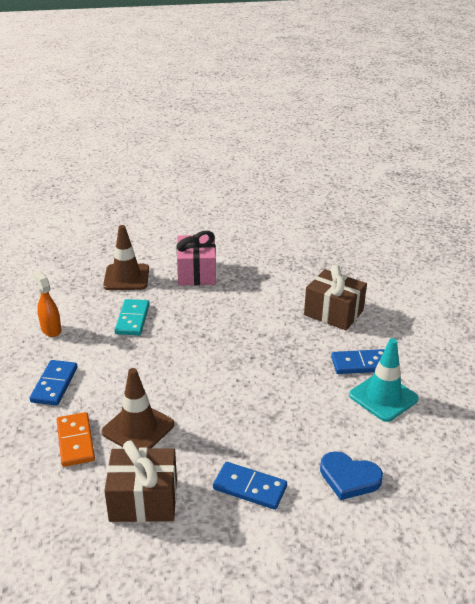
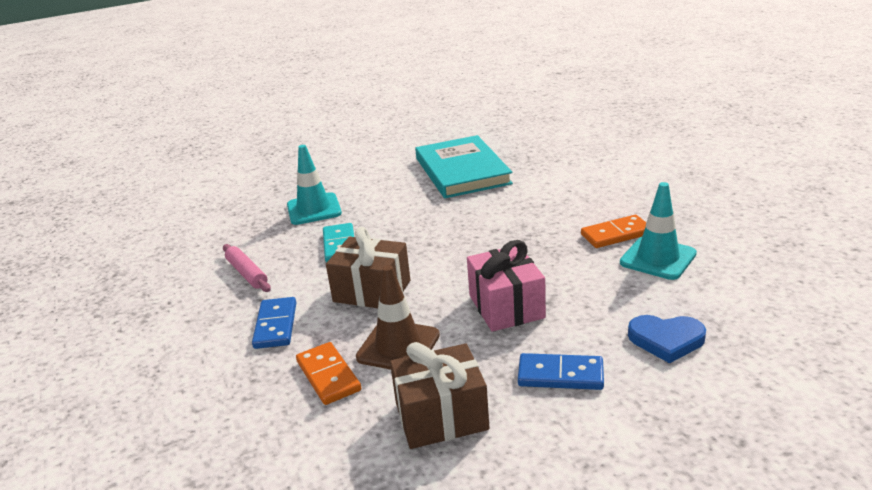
camera: 10 degrees left, 5 degrees down
(51, 329) = (247, 274): orange spray bottle -> pink rolling pin
(126, 277) = (314, 209): brown traffic cone -> turquoise traffic cone
(196, 273) = (391, 190): pink gift -> pink gift (506, 306)
(263, 266) = (462, 171): none -> turquoise book
(333, 313) = (560, 196): brown gift -> brown gift (372, 291)
(361, 364) = (616, 234): blue domino -> orange domino

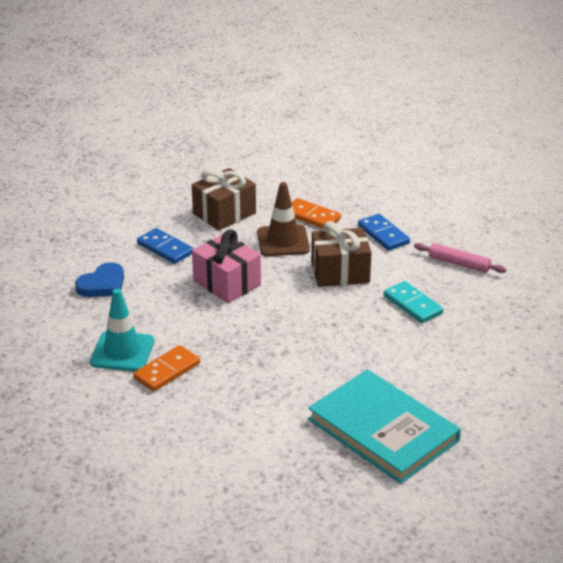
camera: 150 degrees right, 5 degrees up
(314, 209) = (488, 338): turquoise traffic cone -> none
(560, 375) = (165, 248): blue domino -> blue domino turned 60 degrees clockwise
(666, 340) = (102, 284): blue heart -> blue heart turned 150 degrees clockwise

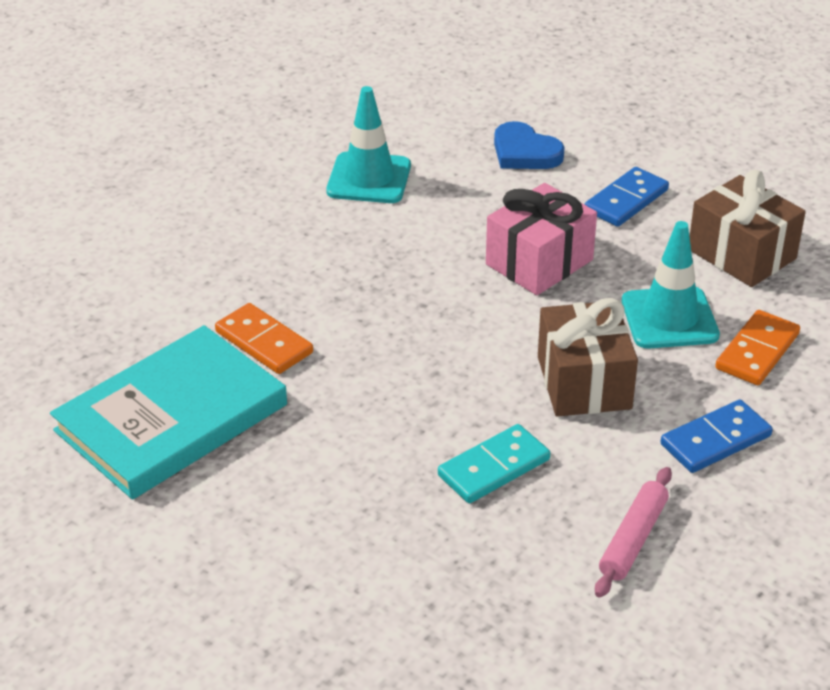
camera: 90 degrees right, 5 degrees up
(167, 371) = (325, 217): orange domino -> orange domino (264, 342)
(283, 241) = (669, 318): brown traffic cone -> turquoise traffic cone

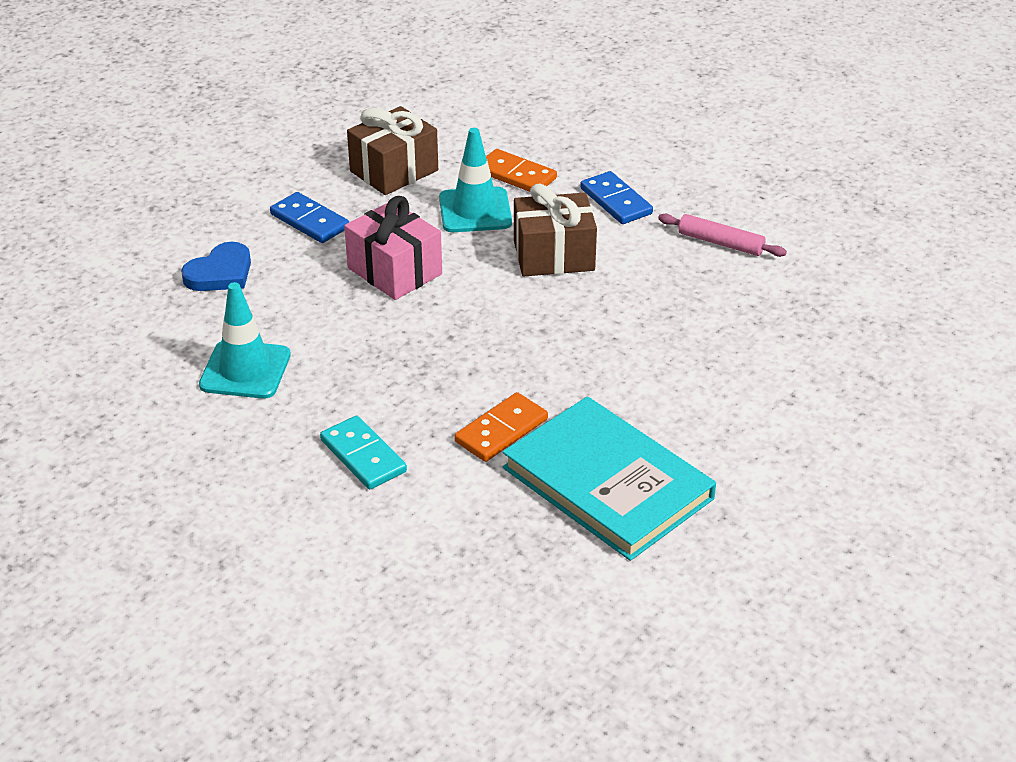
camera: 90 degrees left, 0 degrees up
(494, 468) = (654, 302): turquoise domino -> turquoise domino (363, 456)

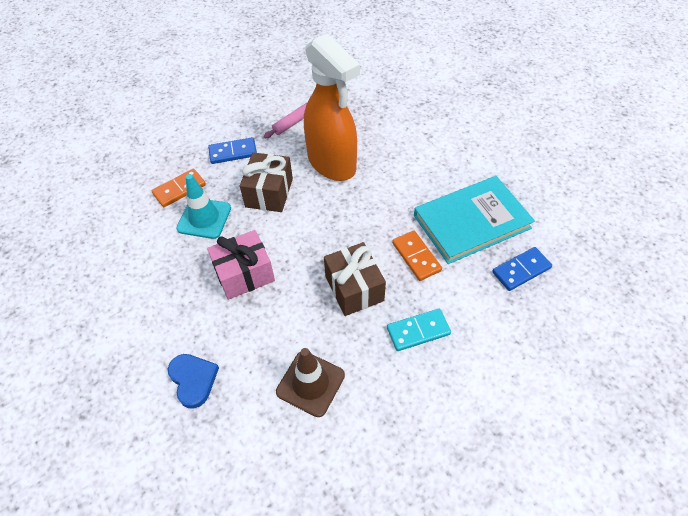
camera: 70 degrees left, 15 degrees up
(245, 370) = (310, 383): turquoise traffic cone -> brown traffic cone
(310, 221) = (163, 311): blue domino -> blue domino (521, 270)
(394, 171) = (135, 250): brown gift -> brown gift (354, 288)
(651, 303) = (332, 163): none -> orange spray bottle

